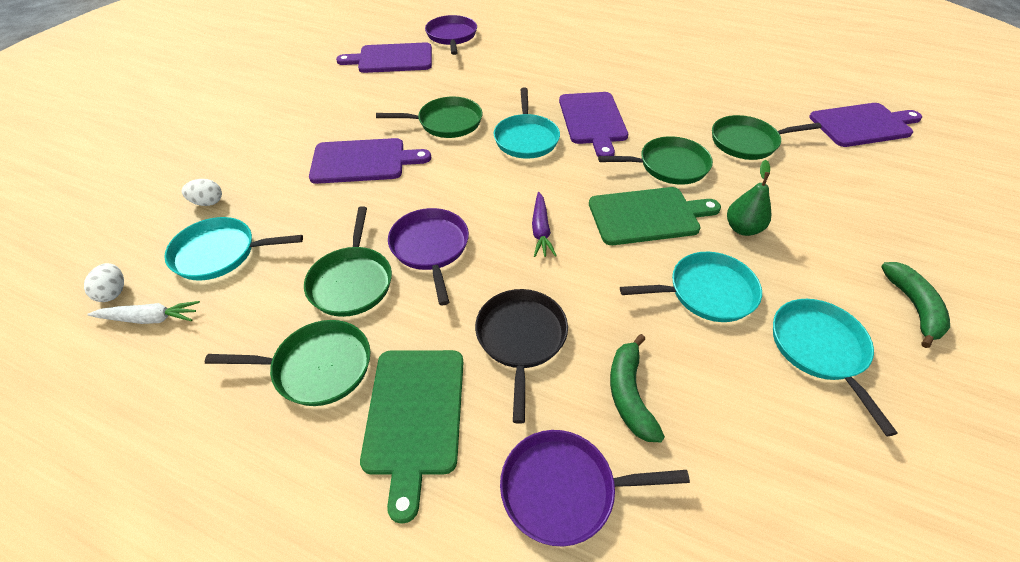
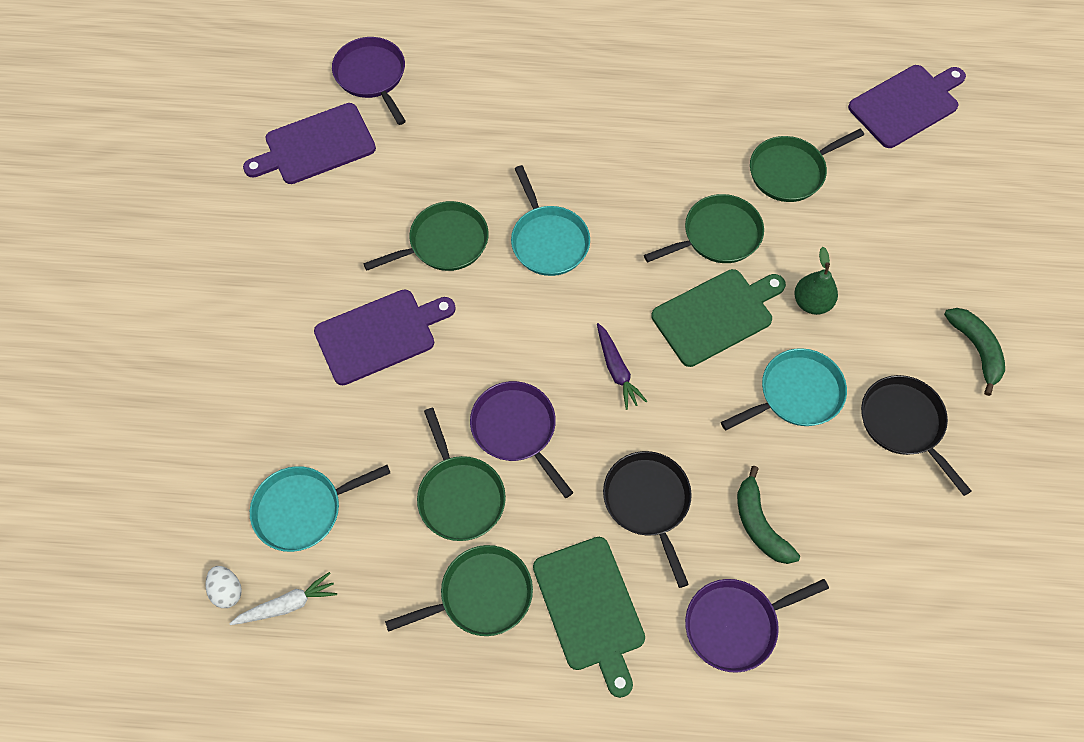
camera: 20 degrees left, 15 degrees up
(208, 202) = (241, 450): white egg -> none
(593, 121) = (612, 187): purple cutting board -> none
(819, 349) = (904, 423): turquoise pan -> black pan

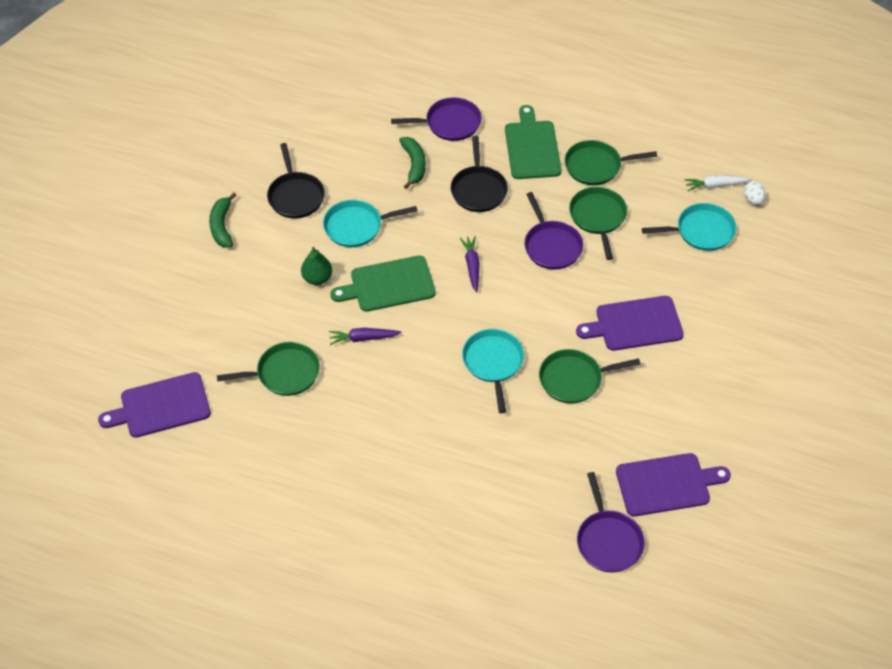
camera: 165 degrees left, 10 degrees down
(718, 235) = (363, 338): green pan -> purple carrot

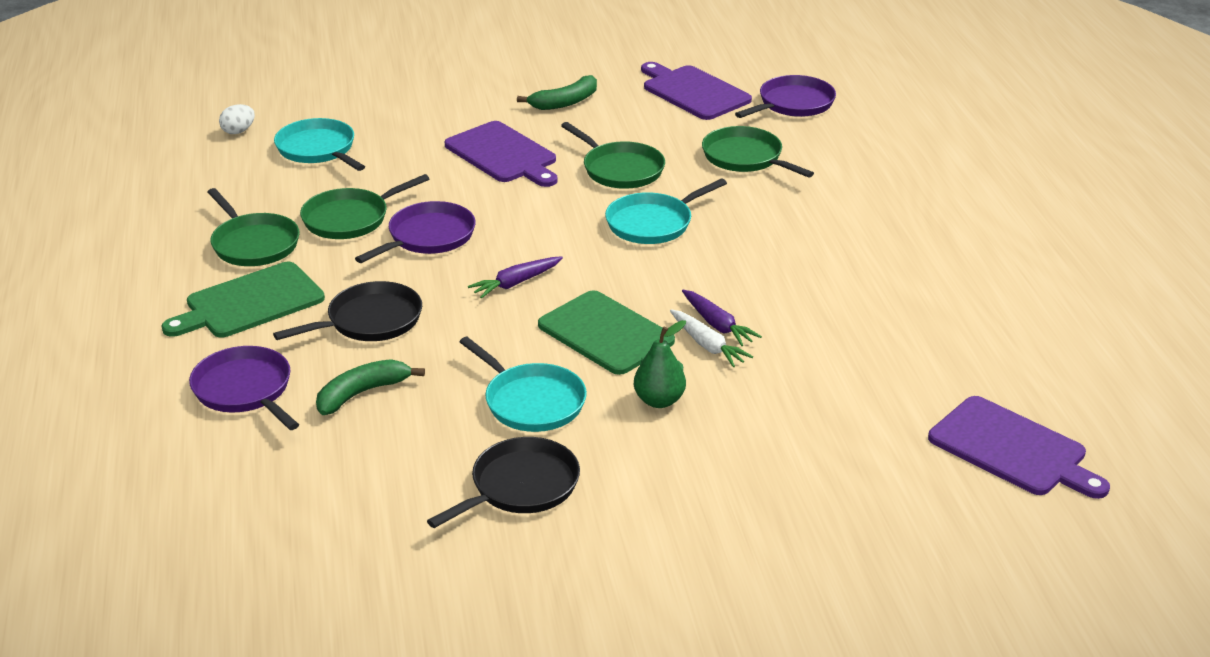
camera: 120 degrees left, 20 degrees down
(222, 226) = (651, 540): green banana -> green banana (565, 102)
(284, 373) = (839, 366): green pan -> green pan (745, 157)
(715, 185) = (230, 158): white carrot -> white carrot (707, 345)

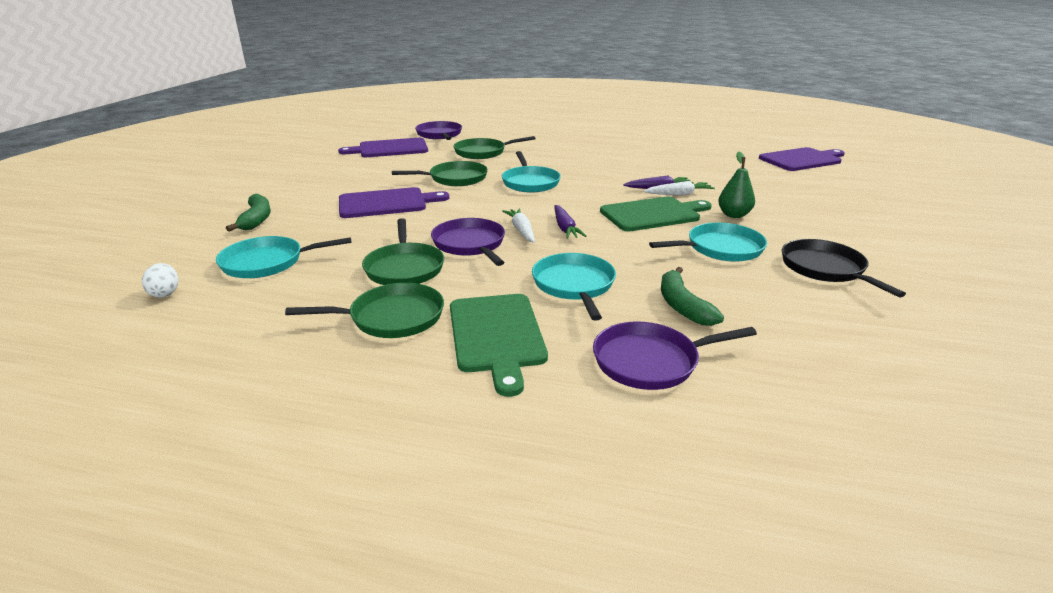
camera: 65 degrees left, 5 degrees down
(370, 321) = (574, 285): black pan -> turquoise pan
(488, 257) = (521, 230): none -> white carrot
(565, 102) = (345, 176): green banana -> green banana (256, 219)

